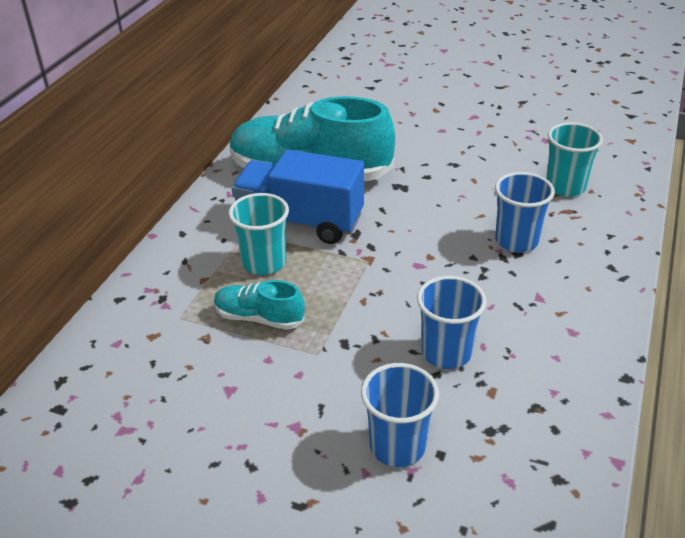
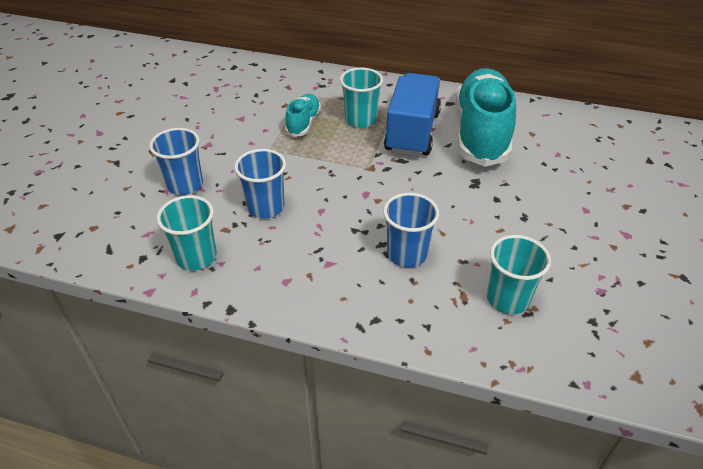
camera: 85 degrees right, 5 degrees up
(547, 418) = (196, 257): none -> turquoise cup

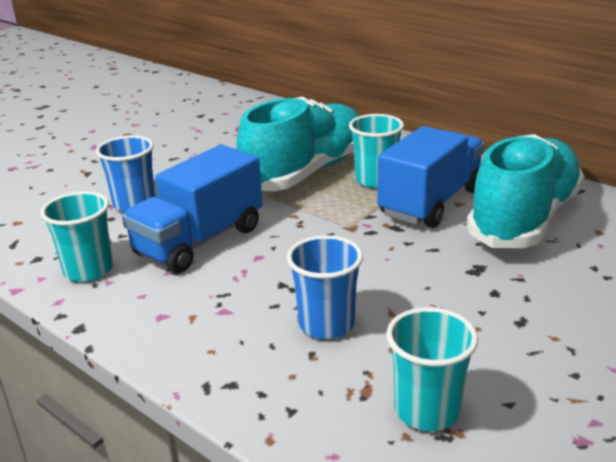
camera: 25 degrees right, 15 degrees down
(266, 207) = (199, 241): blue cup -> blue truck
(303, 123) = (306, 172): turquoise shoe -> turquoise shoe, size x2.15

